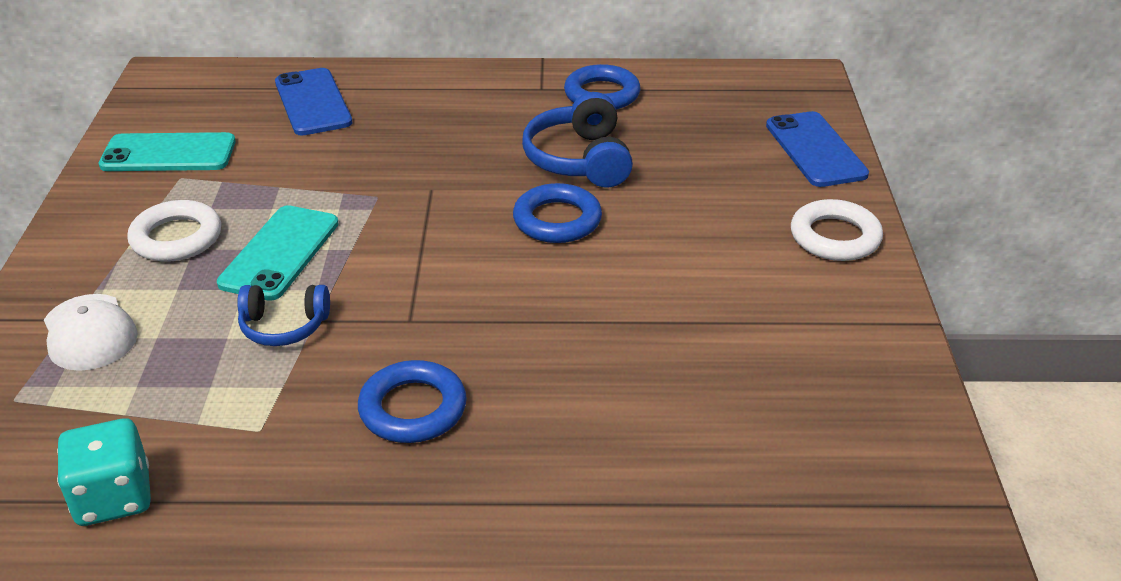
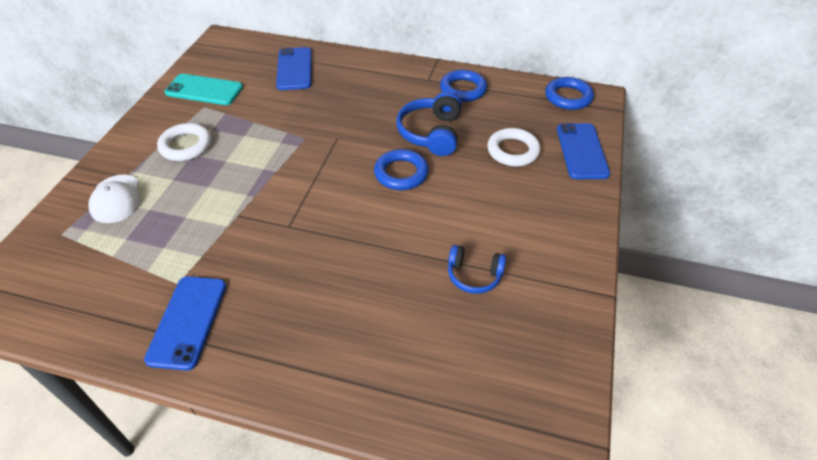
camera: 15 degrees right, 10 degrees up
(113, 497) = (84, 309): turquoise dice -> none
(280, 253) = (236, 166): turquoise phone -> none
(284, 326) = (218, 216): blue headphones -> blue headphones (474, 275)
(305, 478) = (188, 321): none -> blue phone
(413, 408) = (266, 287): blue ring -> blue ring (568, 97)
(835, 237) = (569, 218): white ring -> white ring (513, 151)

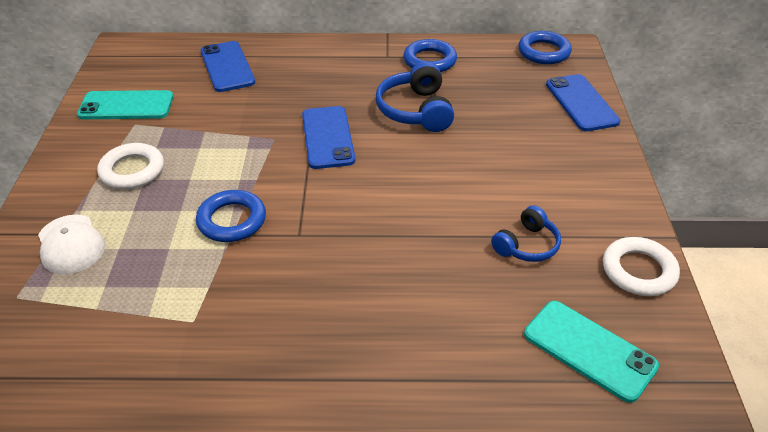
camera: 15 degrees left, 5 degrees down
(188, 321) = (226, 360): blue phone -> blue phone (328, 137)
(401, 173) = (401, 157): blue ring -> blue ring (232, 220)
(474, 275) = (527, 245): blue headphones -> blue headphones turned 45 degrees counterclockwise
(487, 385) = (589, 350): none -> turquoise phone
(513, 151) = (511, 114): white ring -> white ring (638, 271)

